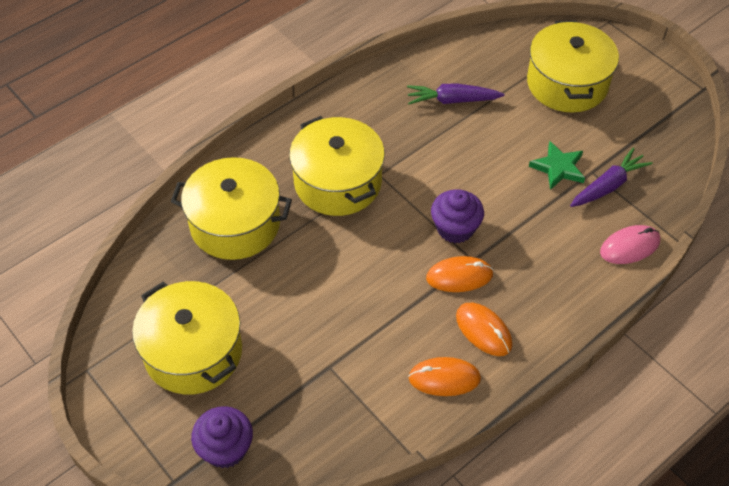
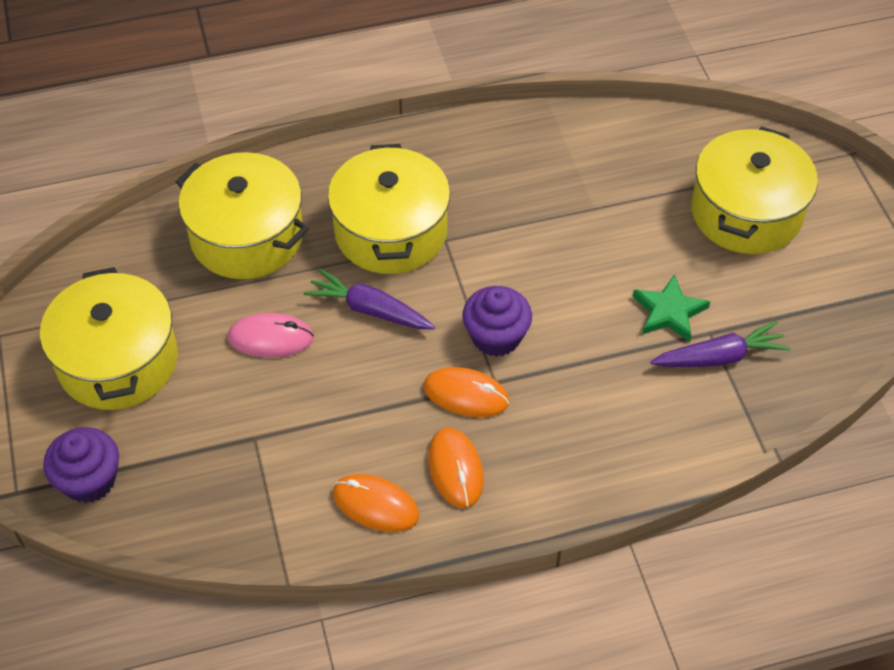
camera: 25 degrees right, 0 degrees up
(452, 100) = (587, 183): purple carrot -> purple carrot (369, 309)
(629, 246) = (700, 441): pink mouse -> pink mouse (270, 338)

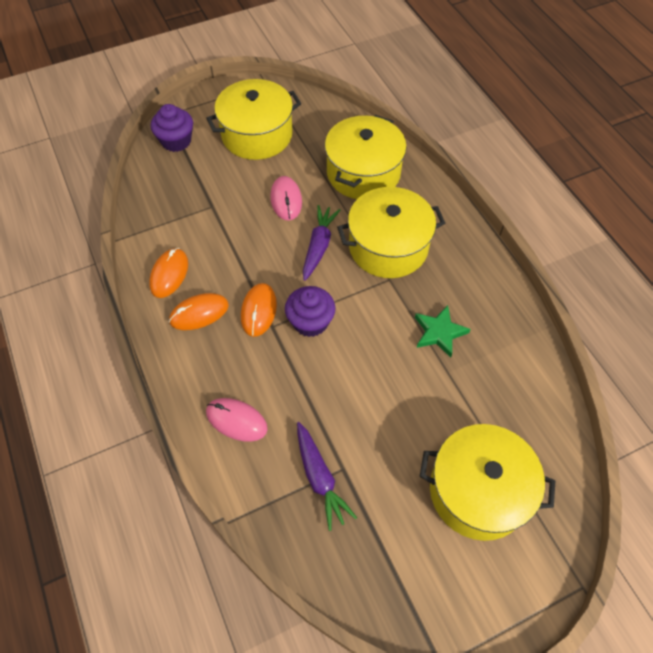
camera: 80 degrees right, 5 degrees up
(633, 437) = (236, 420): none -> pink mouse
(669, 312) = (357, 436): green star -> green star (439, 332)

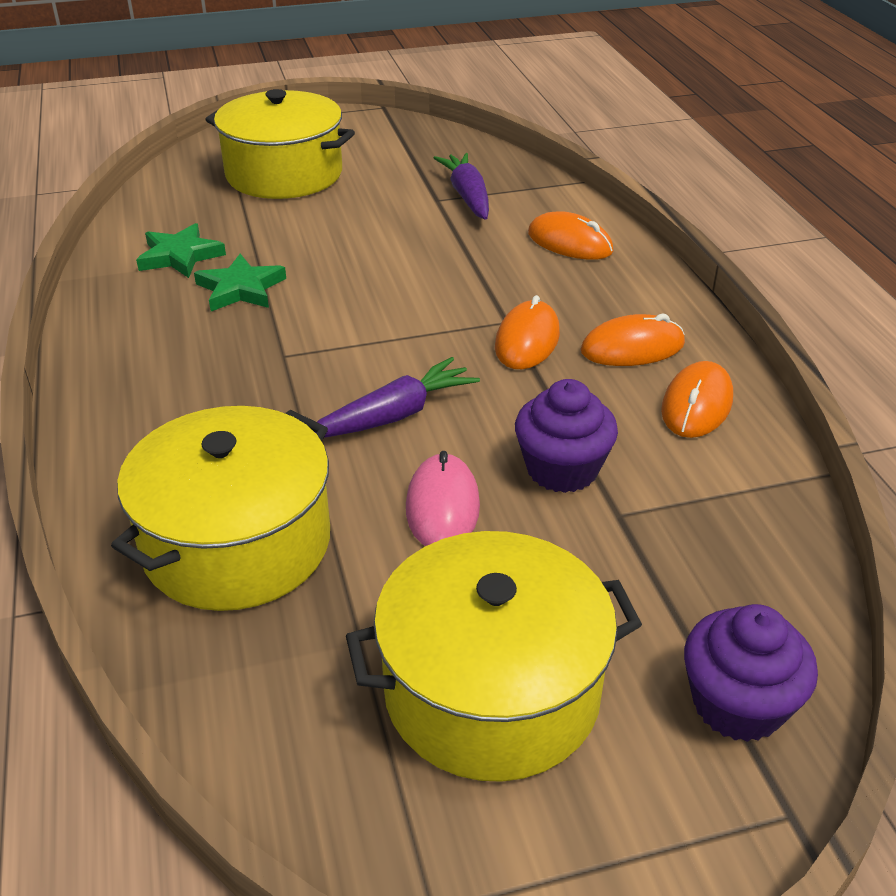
camera: 170 degrees left, 20 degrees down
(236, 420) = (570, 242): pink mouse -> orange mouse
(310, 322) = (441, 319): purple cupcake -> purple cupcake (562, 469)
(319, 246) = (395, 415): purple carrot -> purple carrot turned 150 degrees counterclockwise
(388, 247) = (259, 399): yellow pot -> none
(495, 361) = (180, 256): none -> green star

